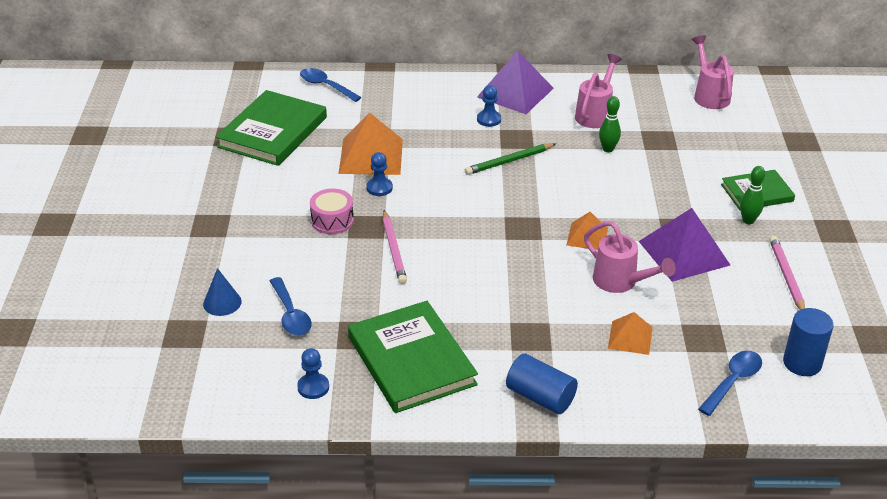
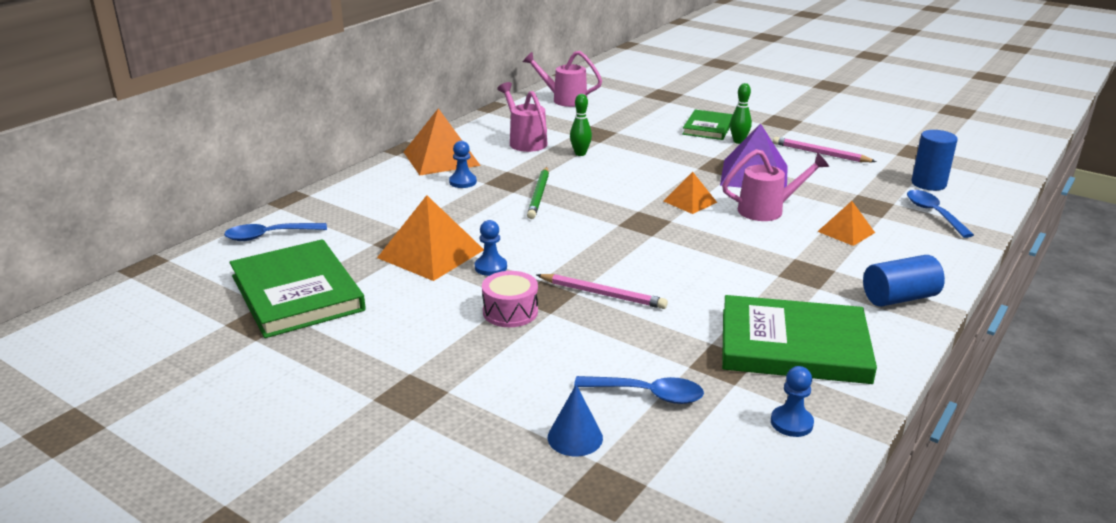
camera: 55 degrees left, 10 degrees down
(515, 92) = (441, 158): purple pyramid -> orange pyramid

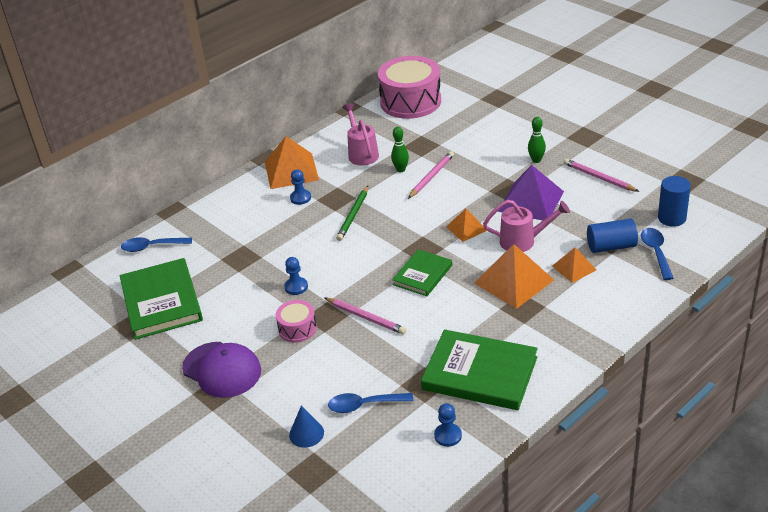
camera: 15 degrees right, 10 degrees up
(412, 366) = (222, 370): none -> purple cap
(430, 253) = (258, 271): orange pyramid -> orange pyramid (513, 281)
(564, 99) = (410, 102): pink watering can -> pink drum
(621, 158) = (431, 176): none -> pink pencil
(648, 394) = (364, 405): blue spoon -> blue spoon turned 150 degrees clockwise
(708, 128) = (518, 142): green book -> green book (422, 275)
(899, 298) = (579, 336): blue cylinder -> blue cylinder (611, 246)

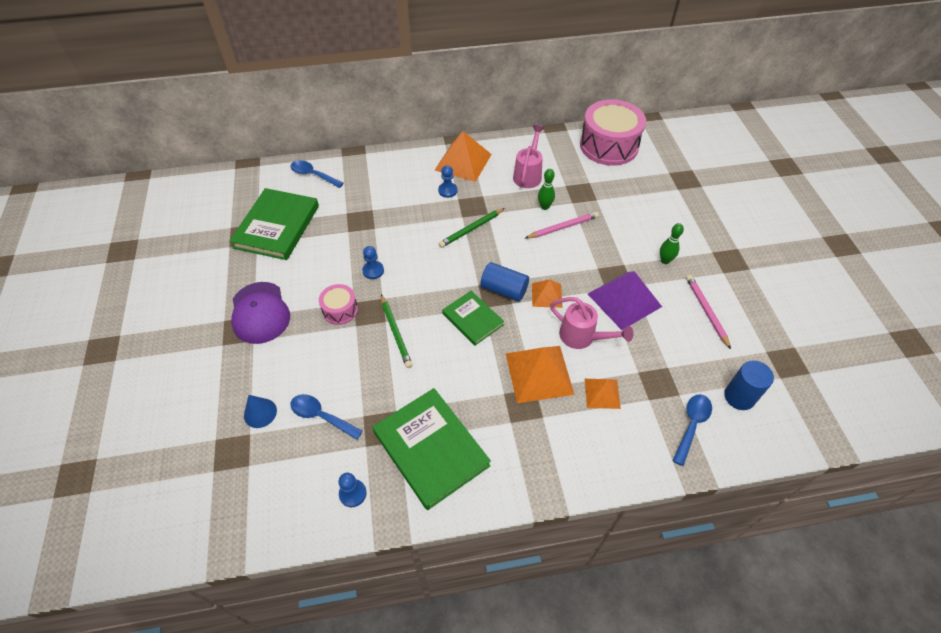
camera: 30 degrees right, 15 degrees up
(366, 317) = (396, 332): pink pencil -> green pencil
(422, 275) = (472, 319): green book -> green book turned 75 degrees clockwise
(611, 246) = (655, 392): blue cylinder -> blue cylinder (504, 290)

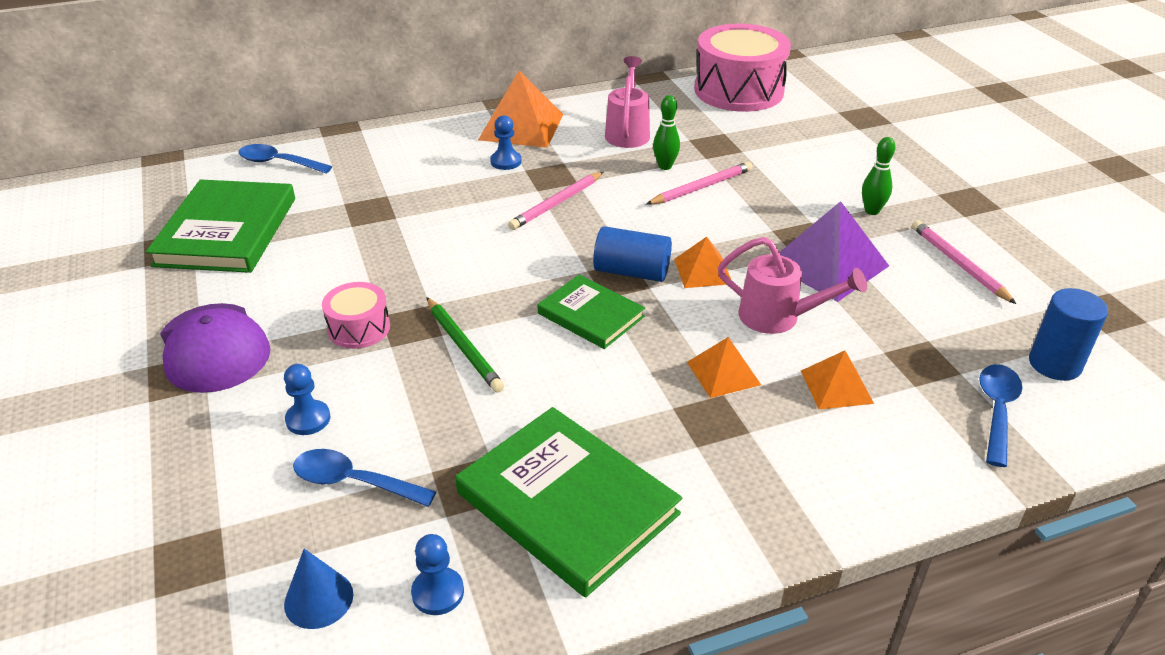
camera: 10 degrees left, 15 degrees down
(260, 413) = (236, 492): blue cone -> blue cone (318, 599)
(373, 271) = (405, 271): blue pawn -> blue pawn (308, 419)
(471, 229) = (556, 203): green pencil -> pink pencil
(539, 373) = (723, 373): orange pyramid -> orange pyramid, size x0.56

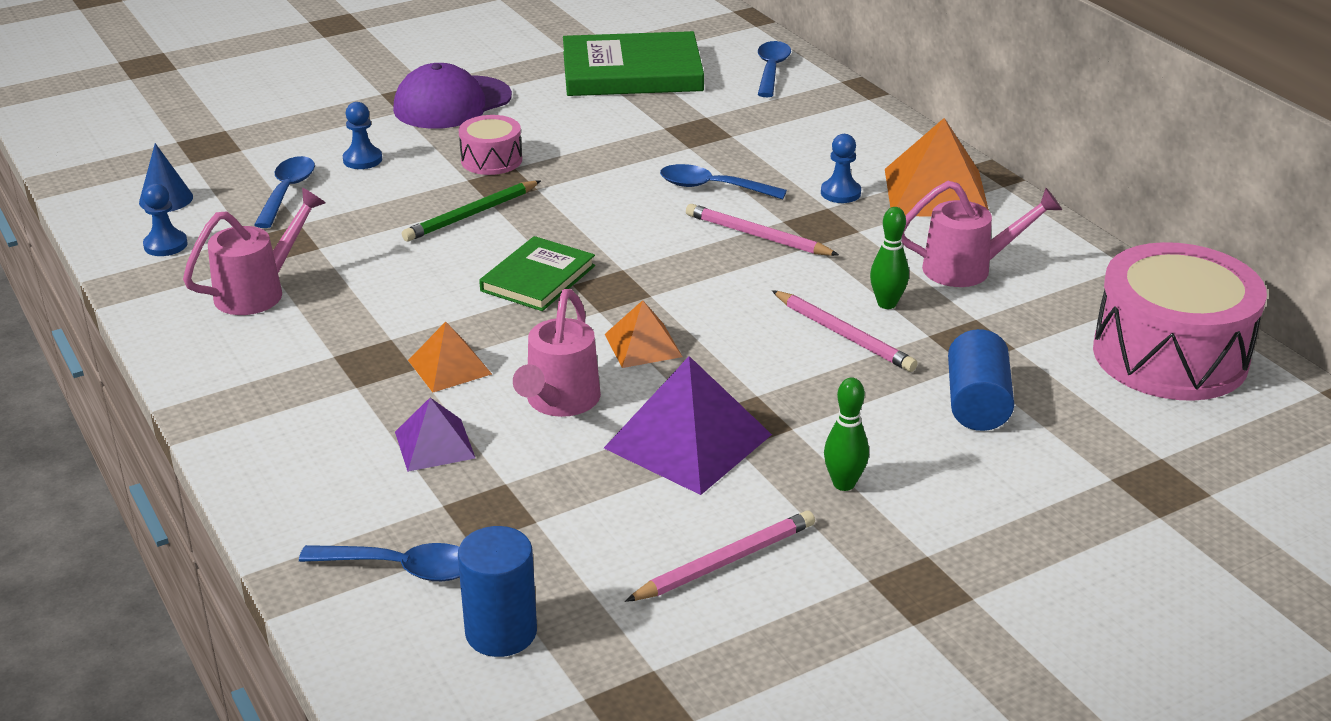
camera: 80 degrees right, 5 degrees down
(471, 214) = (712, 187): none -> blue spoon
(567, 503) = (258, 291): green book -> pink watering can
(631, 272) = (627, 297): blue cylinder -> blue cylinder (977, 403)
(836, 387) = (434, 444): orange pyramid -> purple pyramid

